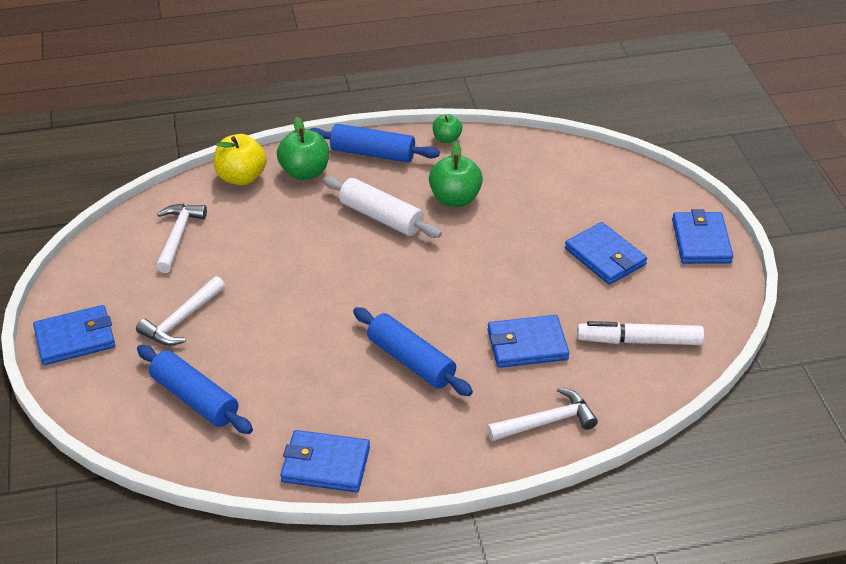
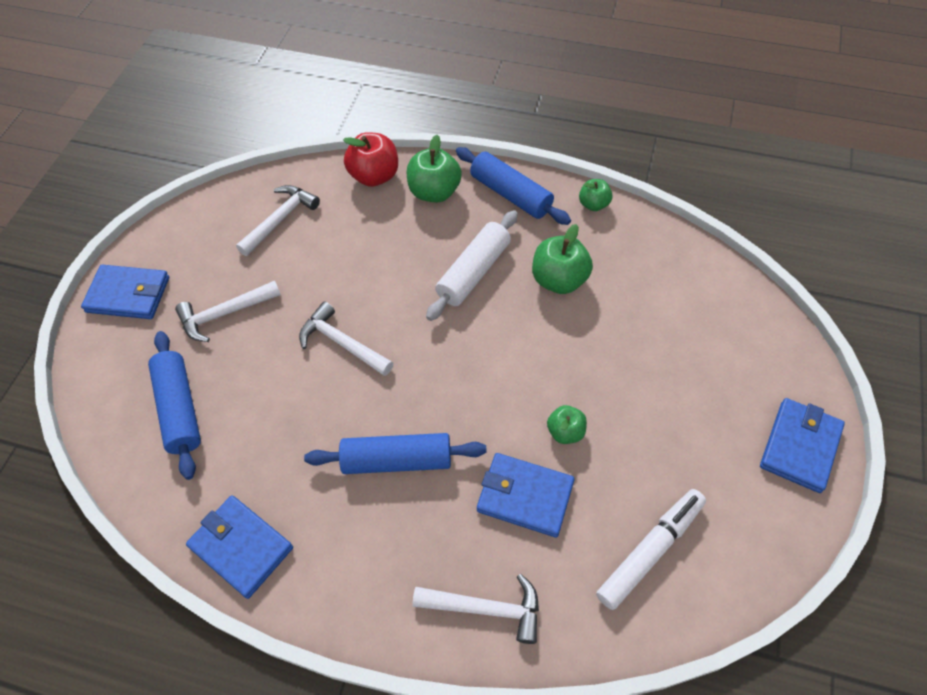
camera: 30 degrees right, 15 degrees up
(241, 177) = (374, 176): yellow apple -> red apple
(305, 303) = (342, 343): none -> white hammer
(381, 217) = (473, 272): white rolling pin -> white rolling pin turned 60 degrees clockwise
(411, 361) = (397, 460): blue rolling pin -> blue rolling pin turned 75 degrees counterclockwise
(529, 294) = (565, 432): none -> green apple
(605, 257) = (676, 419): blue wallet -> none
(639, 341) = (650, 550): white marker -> white marker turned 105 degrees clockwise

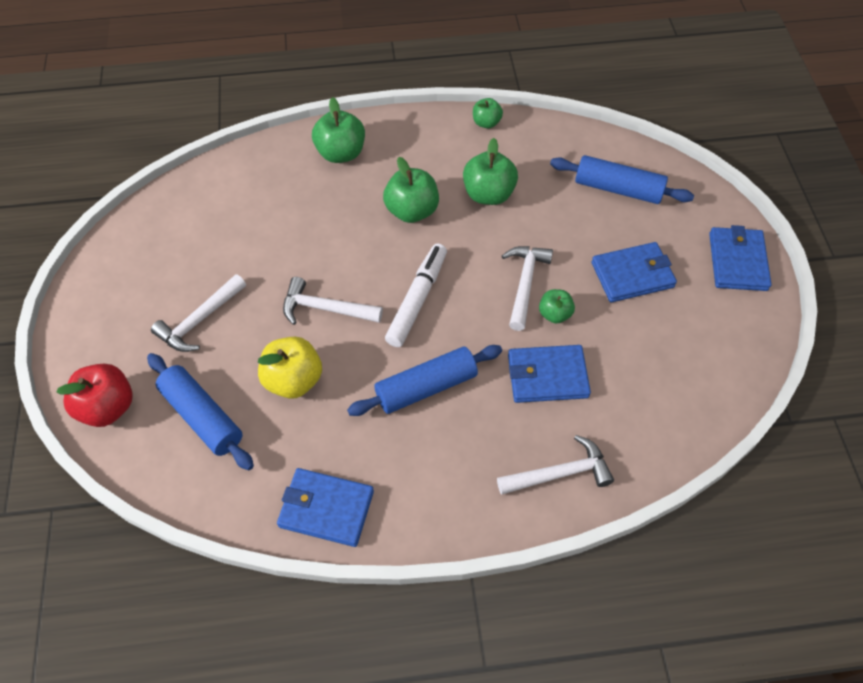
camera: 25 degrees left, 0 degrees up
(128, 294) = (92, 335): blue wallet -> blue wallet (632, 275)
(277, 404) = (293, 380): none -> yellow apple
(280, 219) = (207, 220): white hammer -> white hammer (525, 283)
(374, 176) = (277, 155): red apple -> red apple (107, 407)
(473, 272) = (412, 211): white rolling pin -> green apple
(511, 194) = (410, 135): blue rolling pin -> blue rolling pin (618, 189)
(650, 550) = (664, 380): white marker -> white marker (417, 299)

